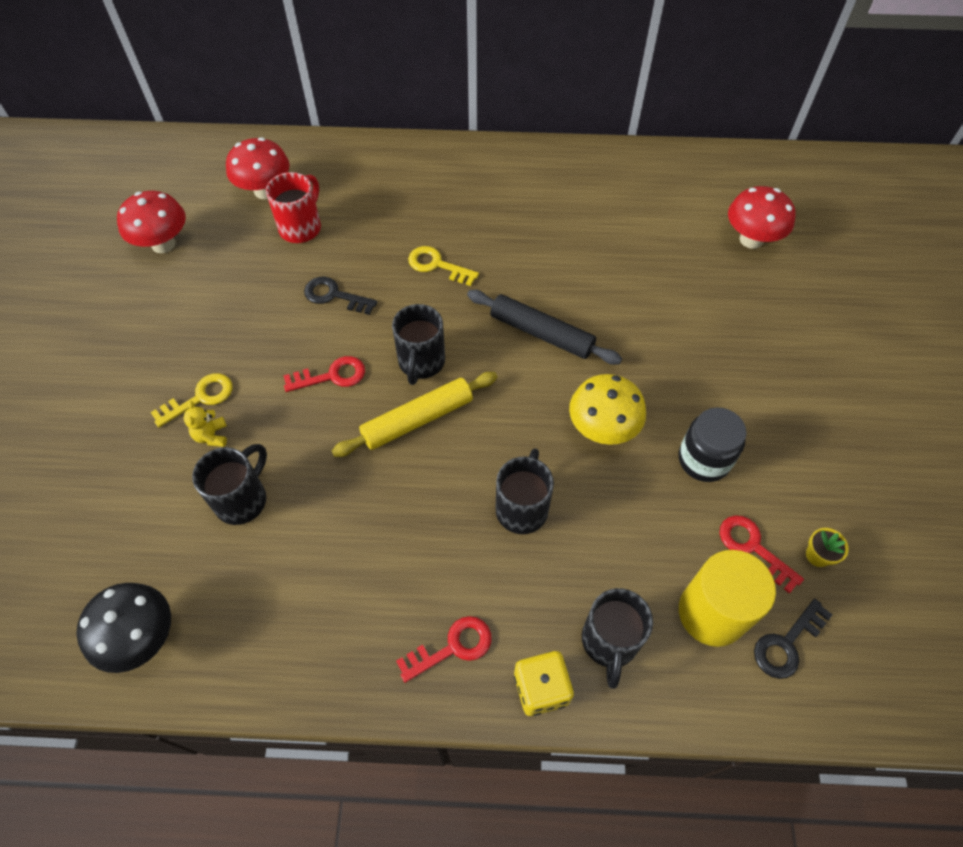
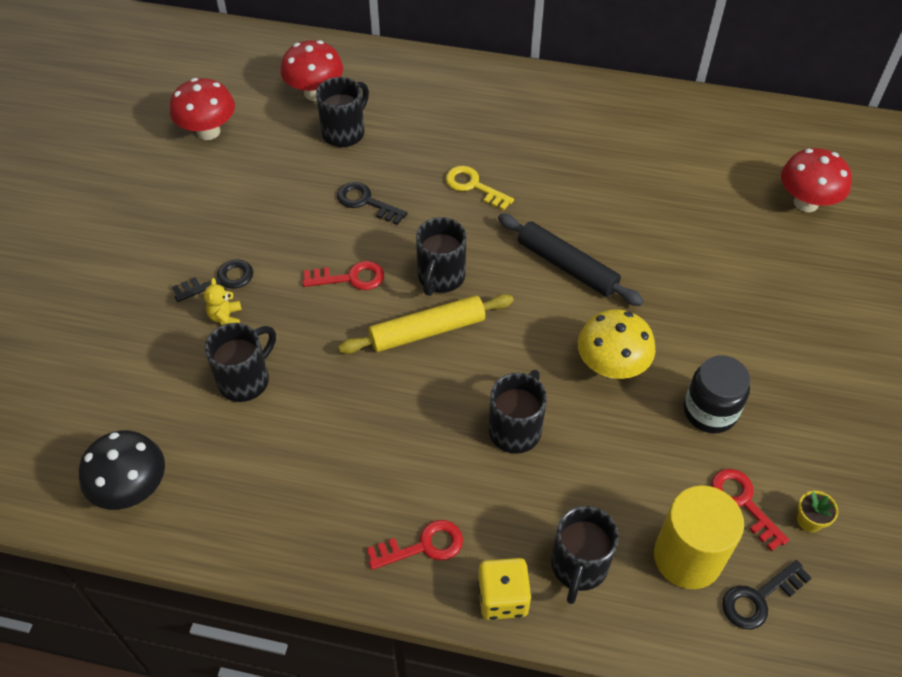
camera: 10 degrees right, 5 degrees down
(200, 398) = (220, 281): yellow key -> black key
(301, 227) = (345, 132): red mug -> black mug

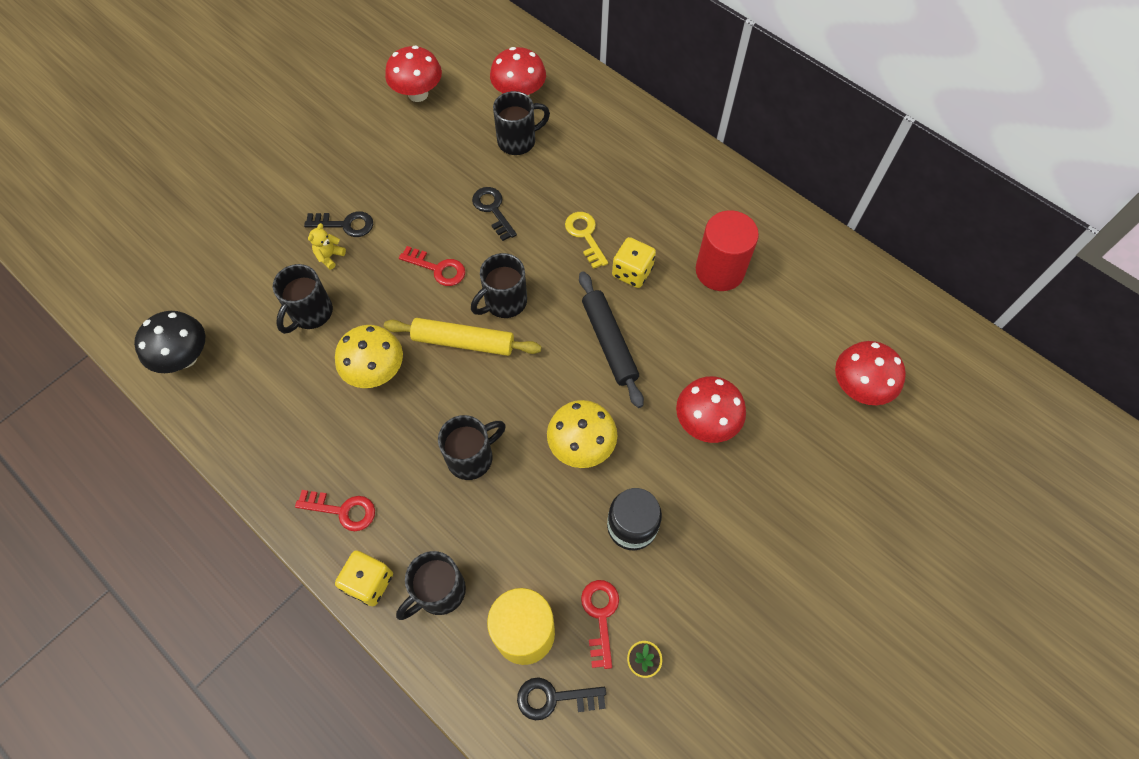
camera: 30 degrees right, 10 degrees up
(245, 380) = (310, 313): black mug -> black mug turned 135 degrees clockwise
(358, 400) = (376, 371): none -> yellow mushroom
(541, 198) = (632, 272): none -> yellow dice
(618, 162) = (719, 270): none -> red cylinder
(704, 292) = (705, 422): none -> red mushroom

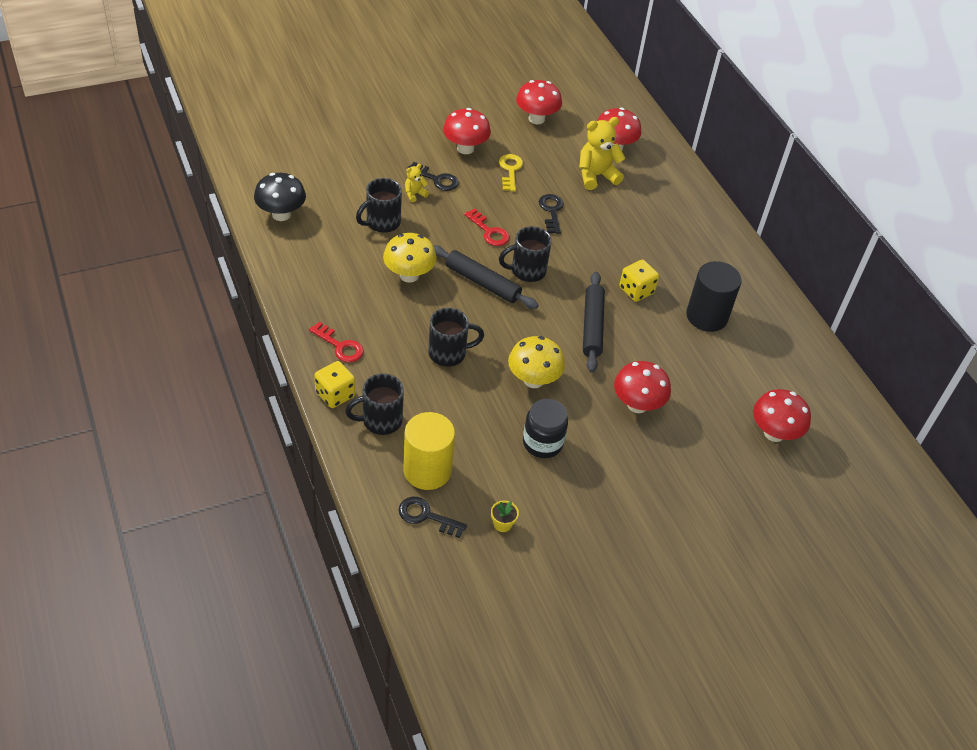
camera: 20 degrees right, 15 degrees down
(358, 168) = (465, 148): none -> red mushroom
(463, 342) = (482, 283): yellow rolling pin -> black rolling pin
(518, 141) = (596, 176): black mug -> yellow teddy bear
(585, 236) = (613, 254): yellow key -> yellow key (510, 170)
(600, 616) = (488, 485): red key -> none
(719, 270) = (706, 316): red cylinder -> black cylinder

